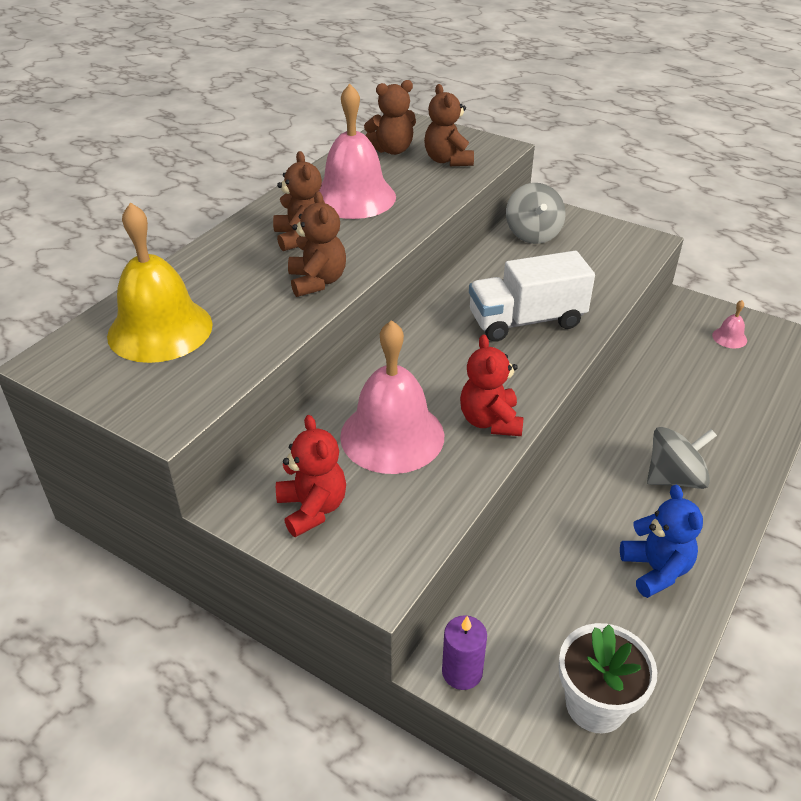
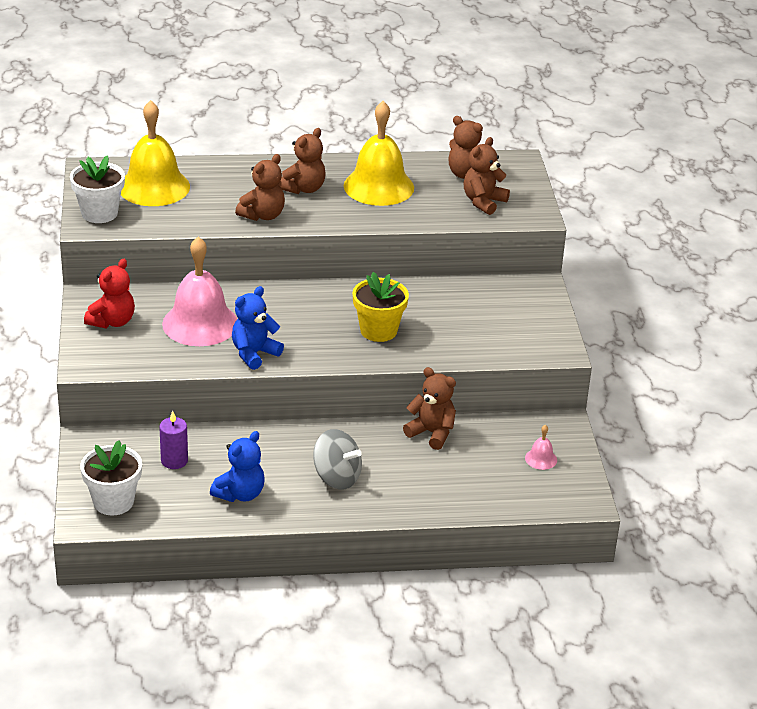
camera: 50 degrees right, 5 degrees down
(155, 396) = (99, 213): none -> white flower pot
(354, 197) = (378, 186): pink bell -> yellow bell
(462, 672) = (89, 447): purple candle -> purple candle (174, 461)
(490, 421) = (254, 354): red teddy bear -> blue teddy bear
(526, 321) = (378, 330): white truck -> yellow flower pot
(533, 234) = (497, 295): grey spinning top -> none
(645, 380) = (431, 433): none -> brown teddy bear

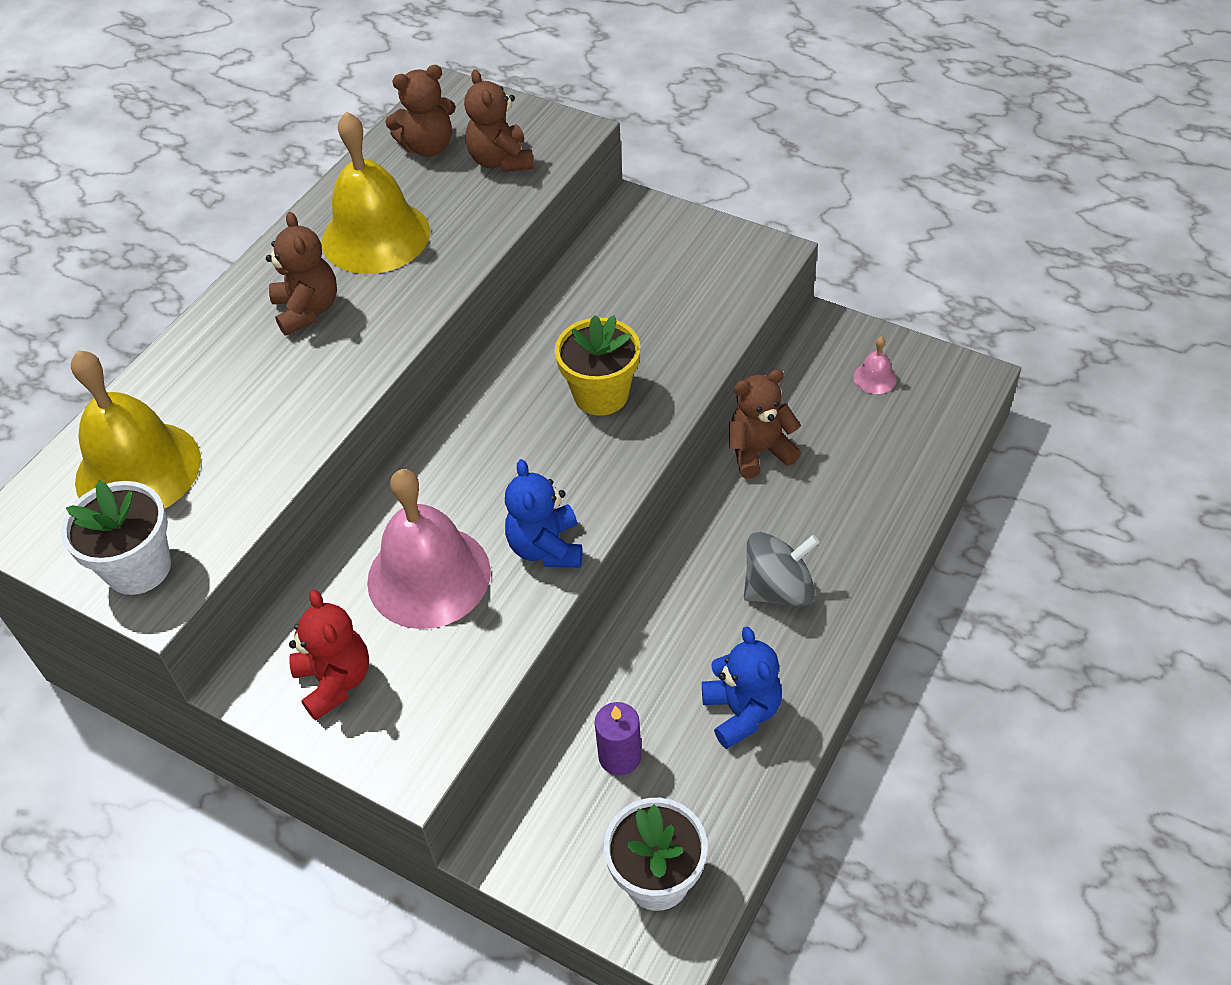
camera: 50 degrees left, 15 degrees up
(263, 215) = (328, 381): brown teddy bear -> none

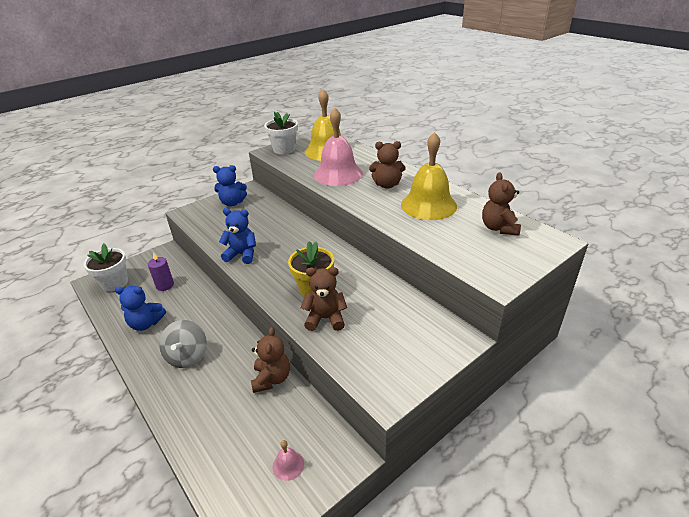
camera: 110 degrees right, 15 degrees down
(335, 681) = (232, 203): red teddy bear -> blue teddy bear
(429, 576) = (256, 226): pink bell -> pink bell (338, 174)
(501, 161) = (476, 250): brown teddy bear -> brown teddy bear (325, 318)

